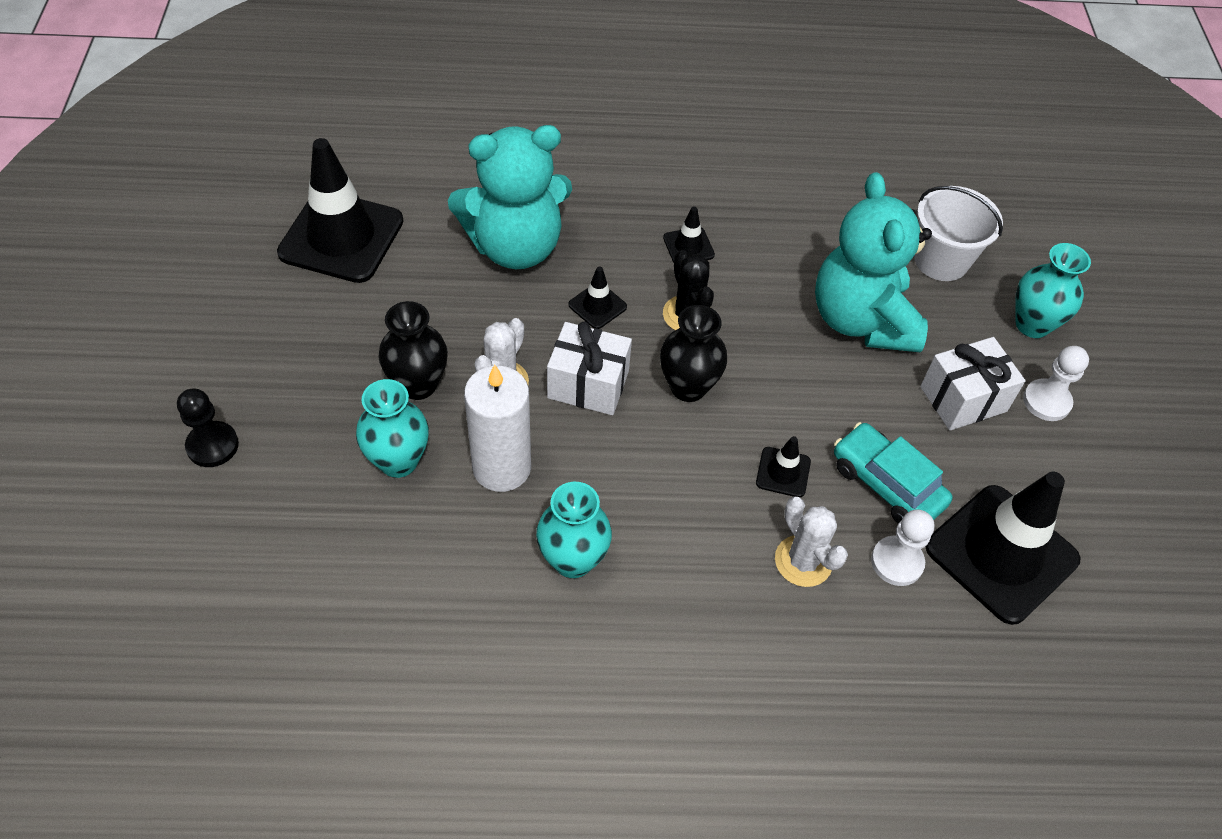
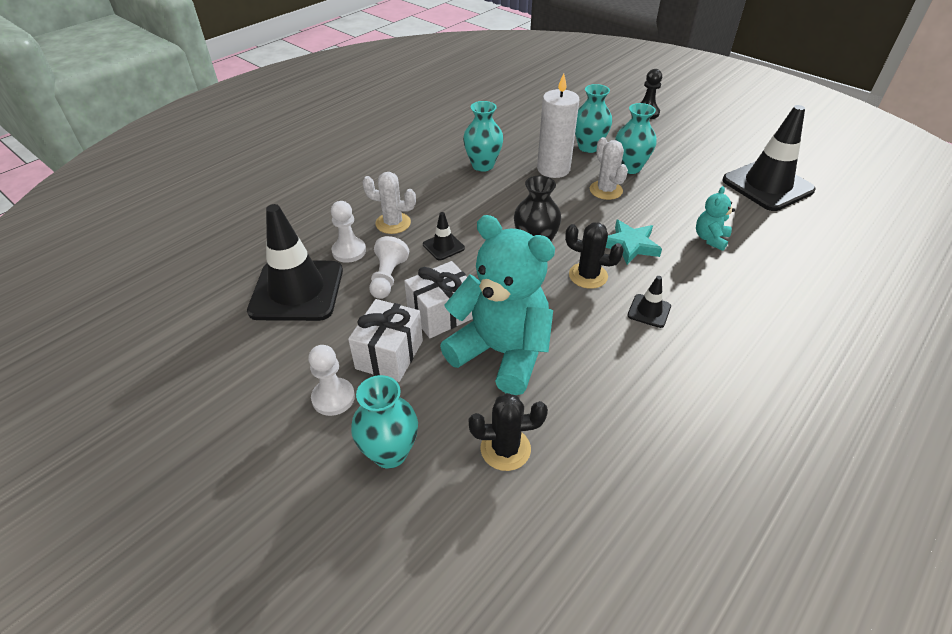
camera: 135 degrees right, 10 degrees down
(418, 385) = (630, 168): black vase -> turquoise vase
(515, 246) = (710, 239): turquoise teddy bear -> turquoise teddy bear, size x0.44
(588, 384) = (575, 214): white gift -> white gift (441, 314)
(597, 306) = (630, 245): black traffic cone -> turquoise star
(886, 484) = (388, 278): turquoise car -> white pawn
(941, 260) = (505, 449): white bucket -> black cactus

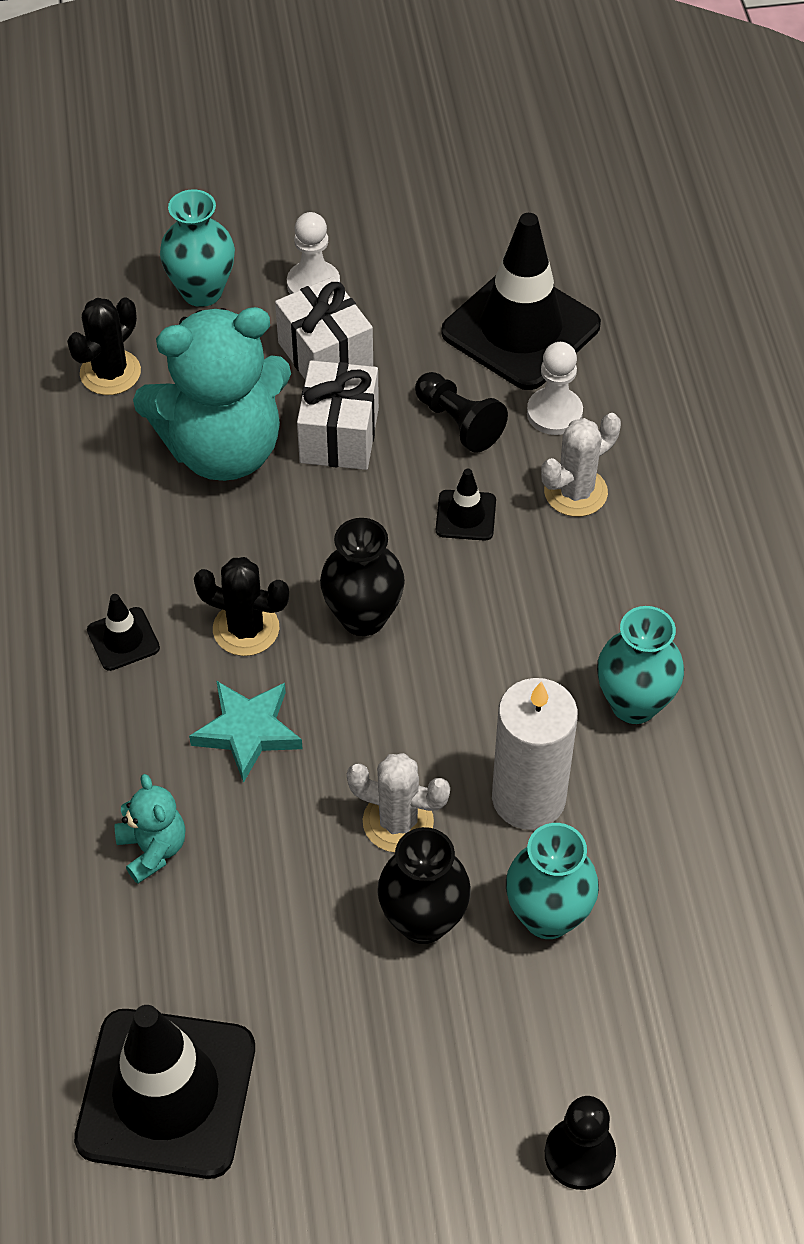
camera: 130 degrees right, 10 degrees up
(388, 278) = (458, 422): white pawn -> black pawn
(588, 276) = (246, 629): black cactus -> black cactus turned 45 degrees clockwise
(630, 168) = (423, 921): turquoise vase -> black vase

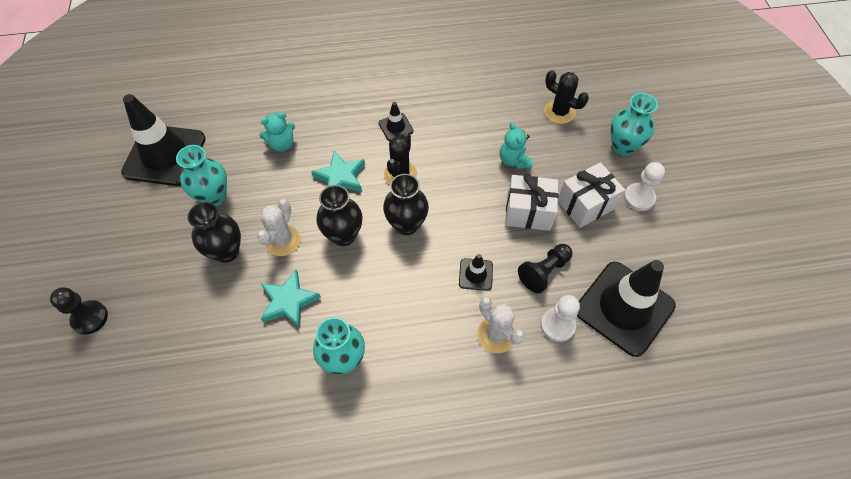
camera: 90 degrees right, 5 degrees up
(223, 449) = (514, 161): turquoise teddy bear -> turquoise teddy bear, size x0.44
(386, 718) = (343, 235): none -> black vase
(528, 798) = (289, 301): white candle -> turquoise star
(547, 916) = (218, 308): turquoise vase -> turquoise vase (214, 197)

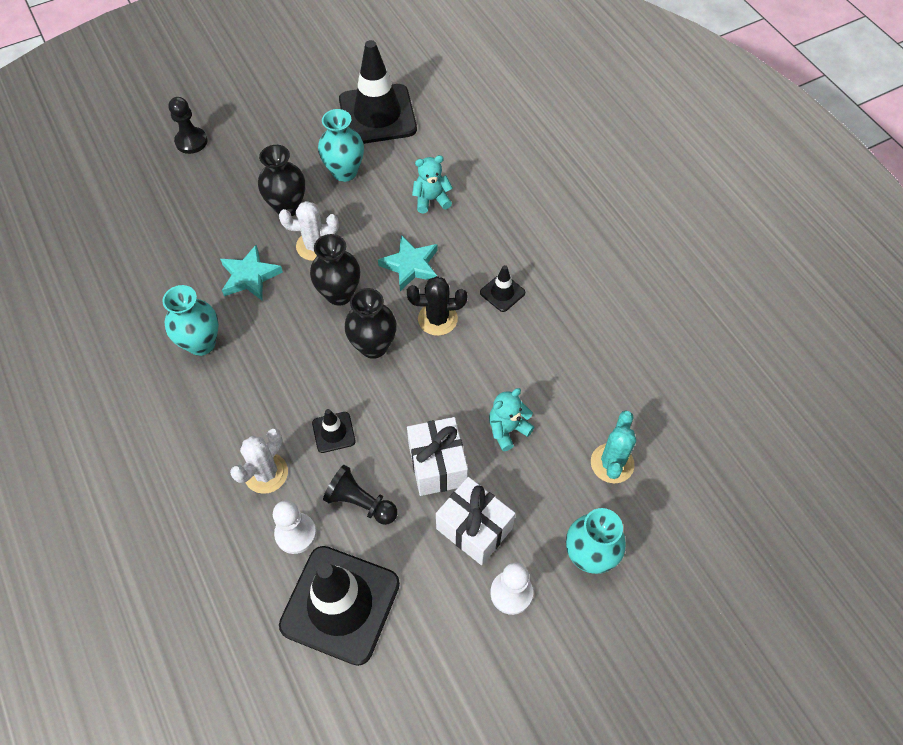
camera: 70 degrees right, 0 degrees up
(282, 144) = (431, 200): turquoise teddy bear -> turquoise teddy bear turned 120 degrees clockwise
(559, 112) = (612, 463): black cactus -> turquoise cactus

